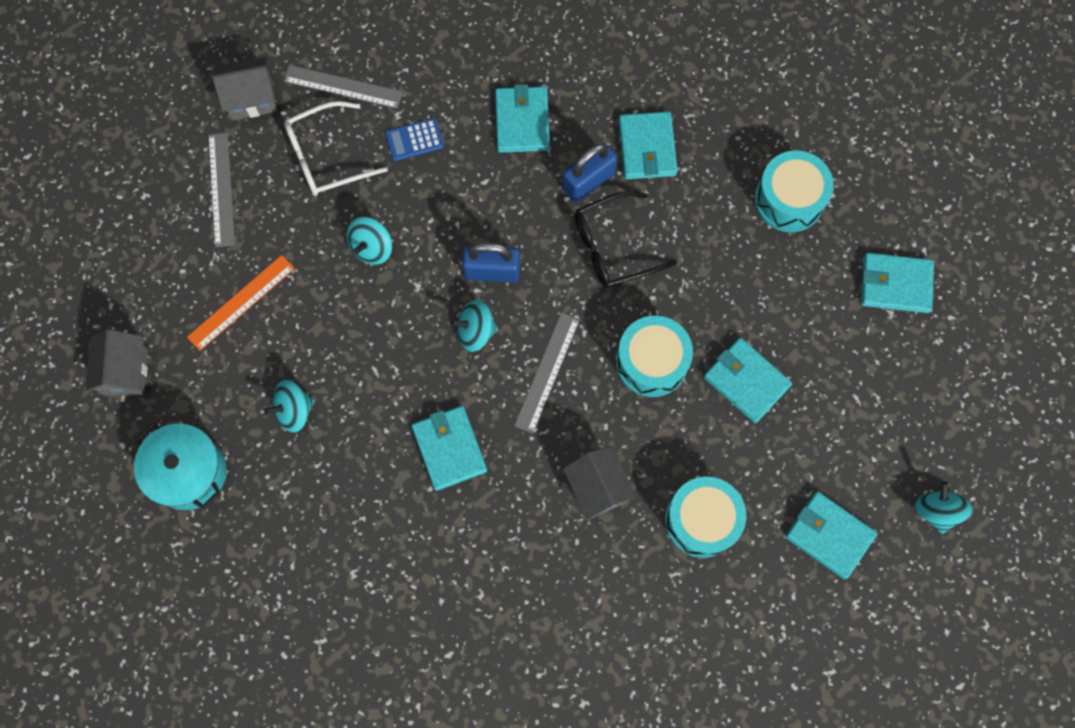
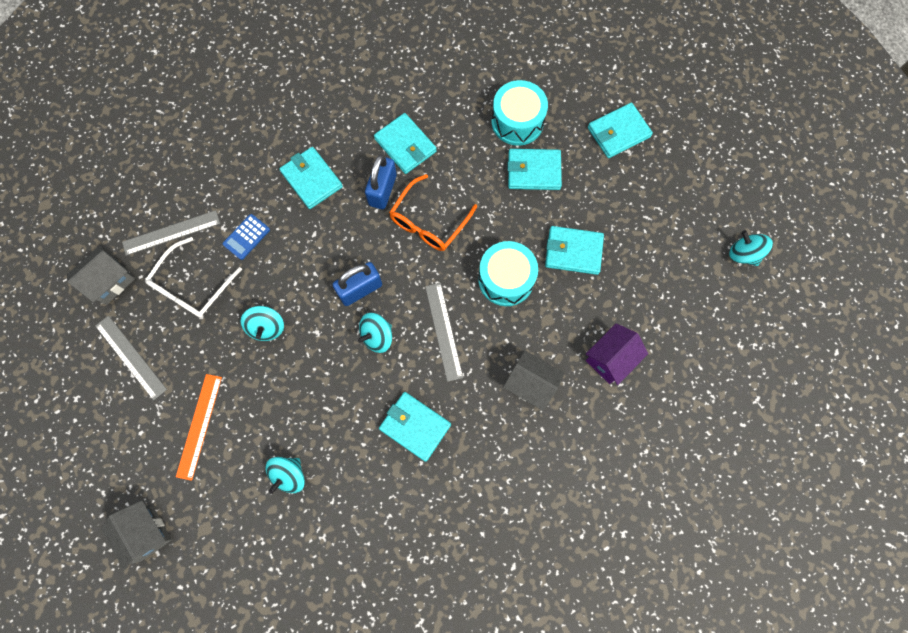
camera: 35 degrees left, 0 degrees up
(189, 472) = (243, 572): turquoise pot -> none
(614, 246) = (429, 221): black glasses -> orange glasses
(702, 520) = (610, 359): turquoise drum -> purple house
(829, 535) = (693, 314): turquoise wallet -> turquoise wallet (534, 171)

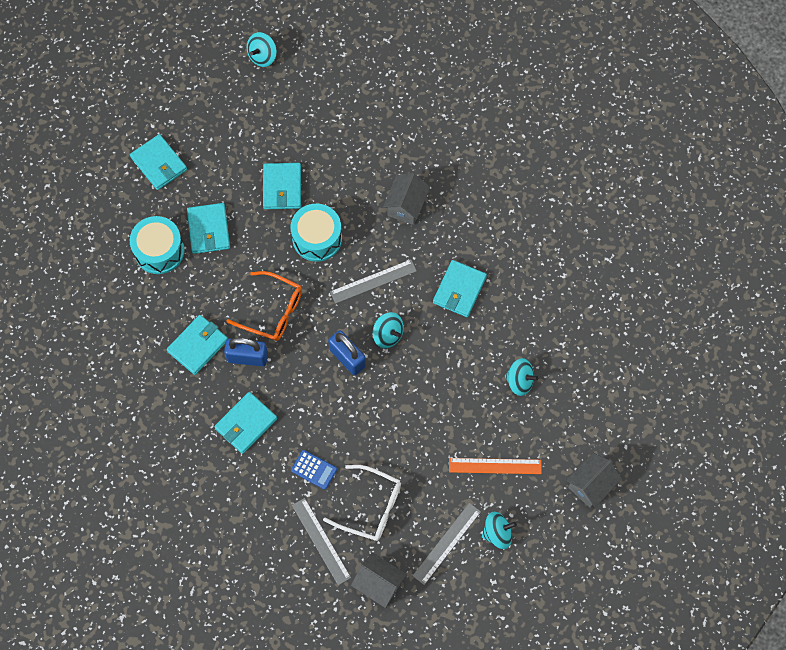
camera: 100 degrees left, 5 degrees down
(267, 327) = (397, 430): turquoise spinning top -> turquoise spinning top (497, 533)
(610, 359) = (373, 148): purple house -> none

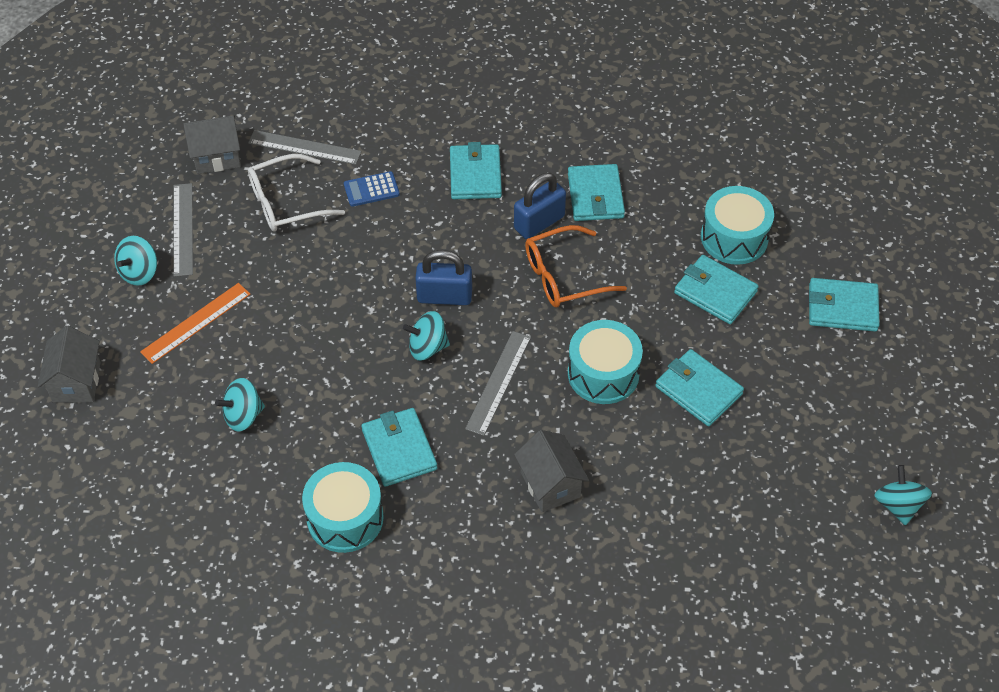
camera: 135 degrees right, 15 degrees down
(520, 277) = (345, 518): none -> turquoise drum

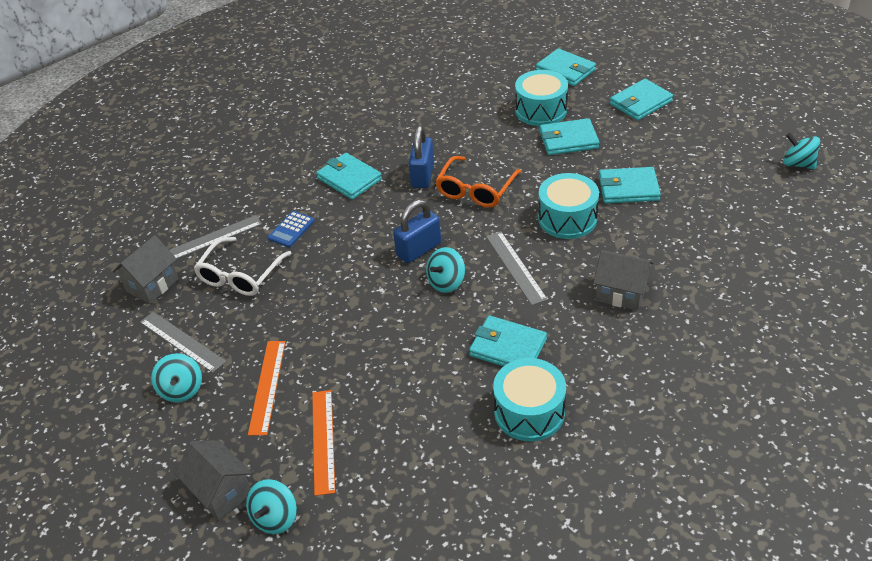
camera: 40 degrees left, 10 degrees down
(181, 404) = (323, 441): none -> orange ruler
(243, 416) = (378, 412): turquoise spinning top -> turquoise spinning top (275, 518)
(595, 196) = (437, 142): turquoise wallet -> turquoise wallet (565, 70)

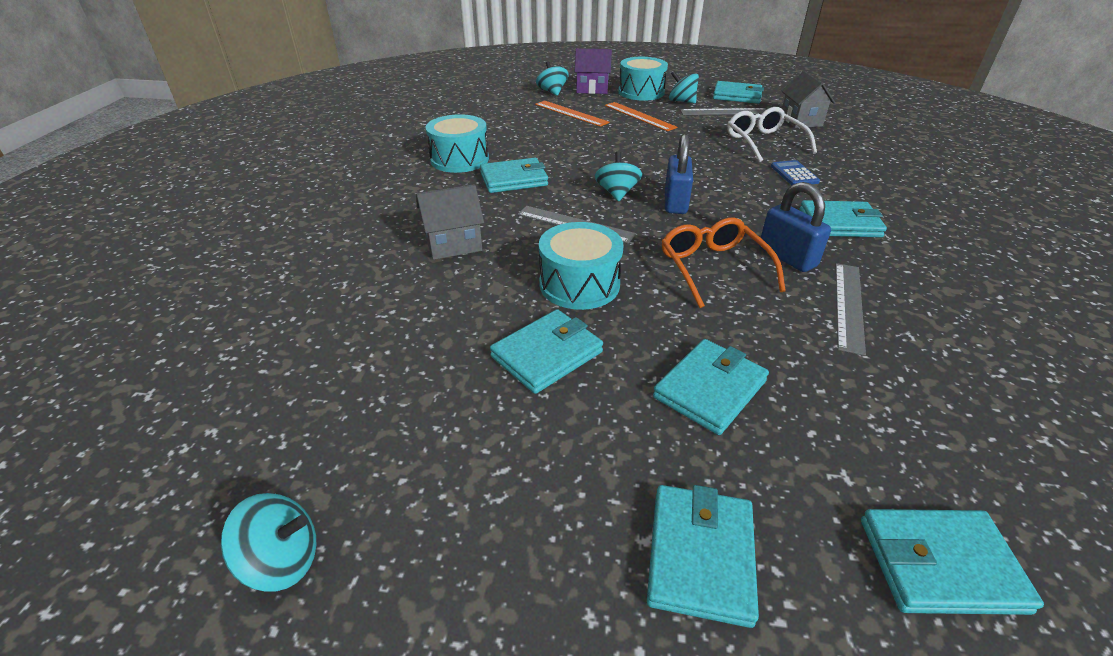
camera: 135 degrees right, 5 degrees down
(114, 364) = (737, 96): none -> turquoise wallet
(212, 238) = (830, 149): grey ruler -> grey ruler (849, 305)
(221, 492) = (592, 89): grey house -> purple house
(541, 110) = (822, 424): turquoise drum -> turquoise drum (641, 92)

